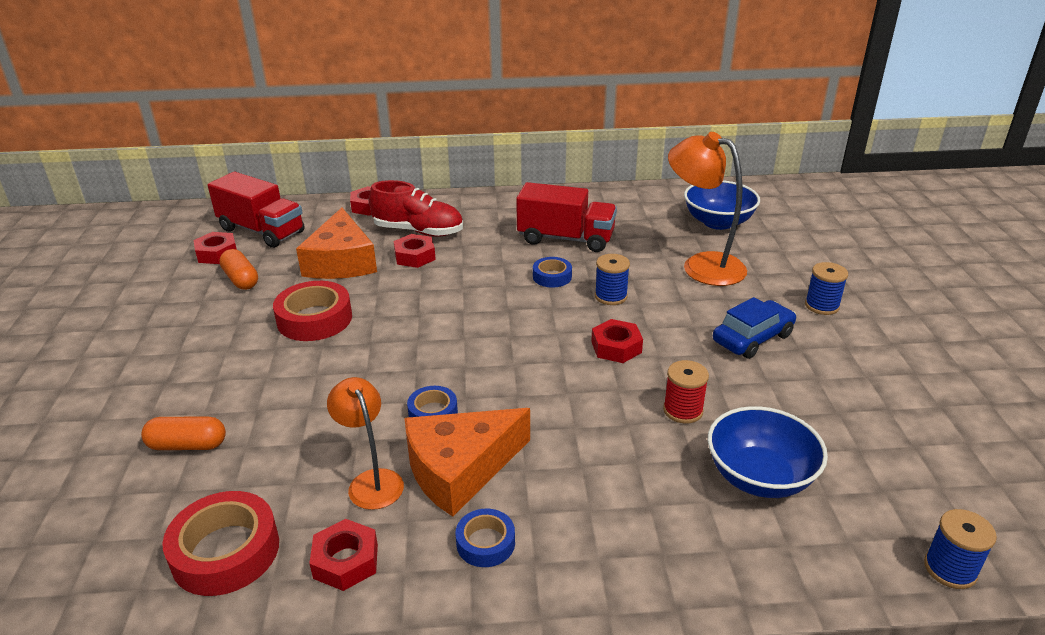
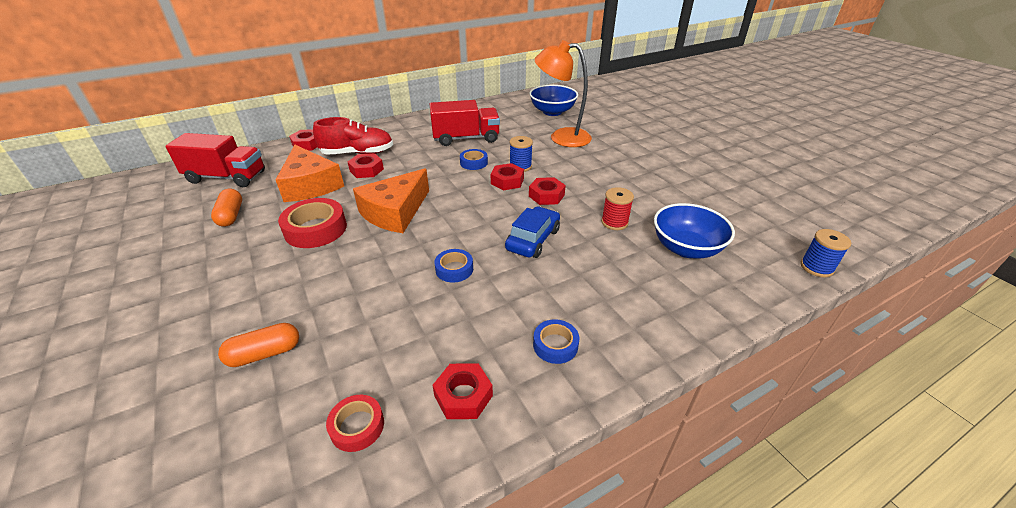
camera: 25 degrees left, 5 degrees up
(217, 253) = (196, 201): red nut -> red nut (507, 181)
(225, 551) = (357, 426): red tape -> red tape, size x0.57
(241, 279) = (231, 215): orange capsule -> orange capsule turned 45 degrees clockwise
(371, 481) = (442, 330): orange lamp -> none
(460, 469) = (501, 301): orange cheese -> orange cheese (395, 212)
(752, 338) = (621, 171): blue car -> blue car (533, 239)
(822, 306) = (644, 145): blue spool -> none

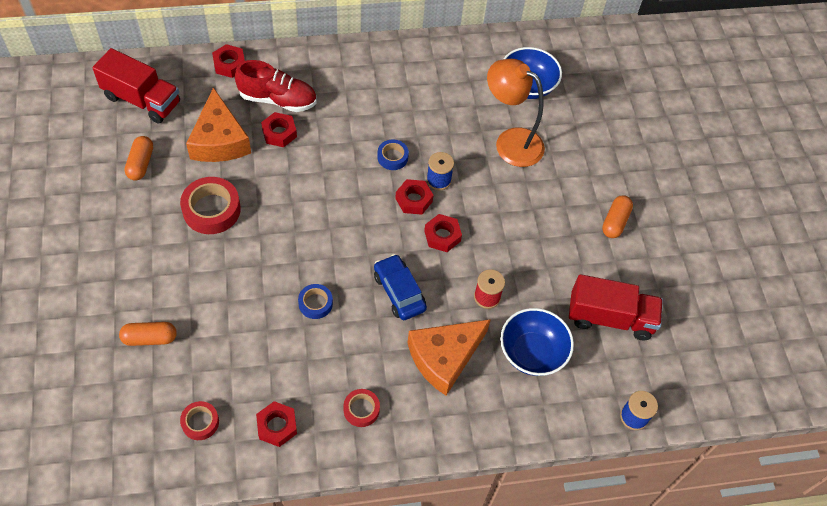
camera: 15 degrees right, 20 degrees up
(395, 212) = (288, 210): orange cheese -> orange cheese (444, 357)
(466, 138) = (402, 109): red truck -> red truck (610, 318)
(533, 239) = (399, 292): blue car -> blue car turned 75 degrees counterclockwise
(555, 345) = (361, 409): blue tape -> red tape
(674, 158) = (615, 222): none -> orange capsule

